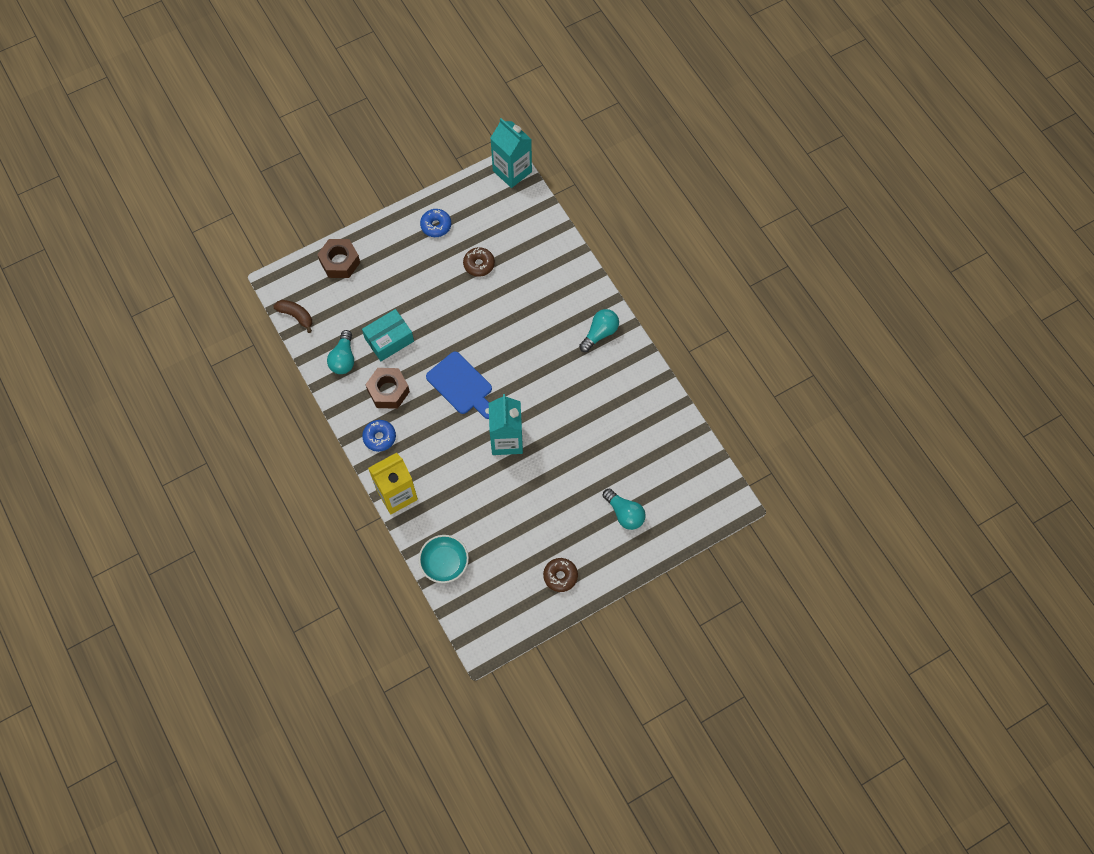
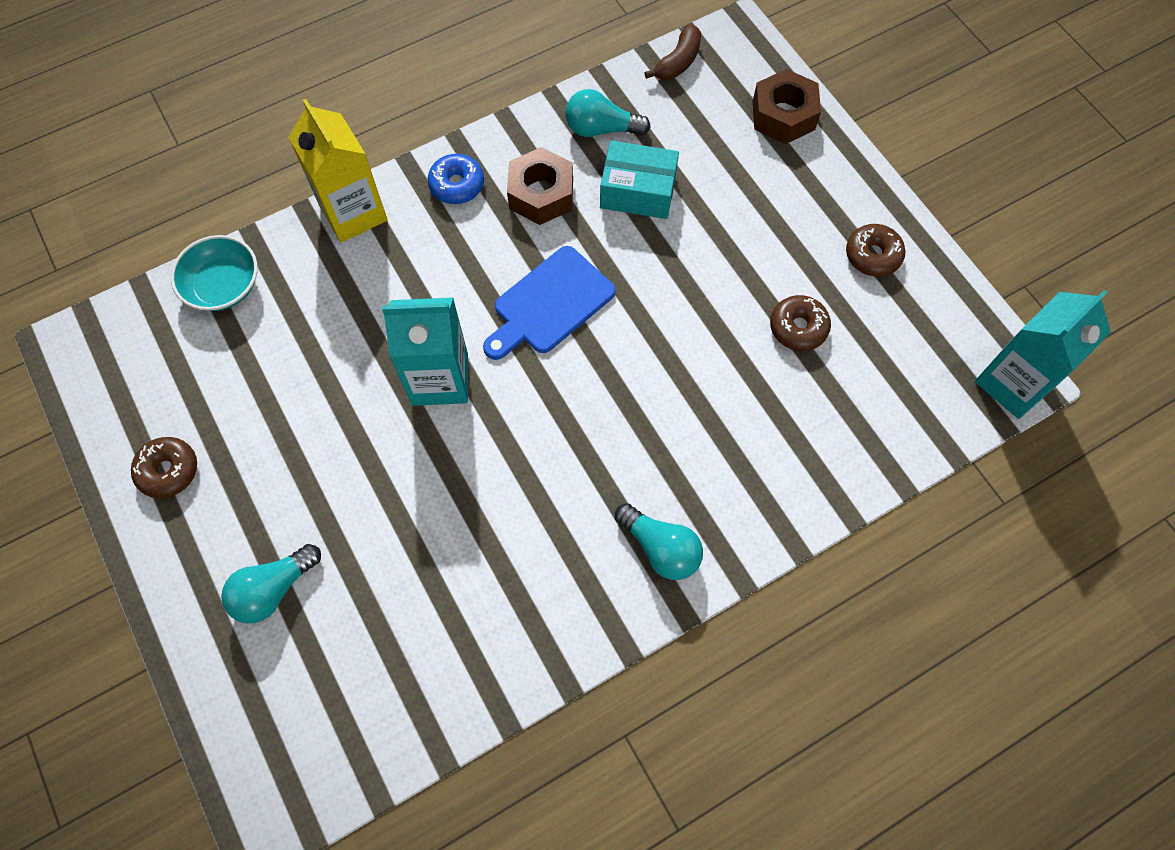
camera: 90 degrees right, 0 degrees up
(389, 340) = (638, 191): turquoise box -> turquoise box turned 45 degrees counterclockwise
(436, 225) = (872, 255): blue donut -> brown donut

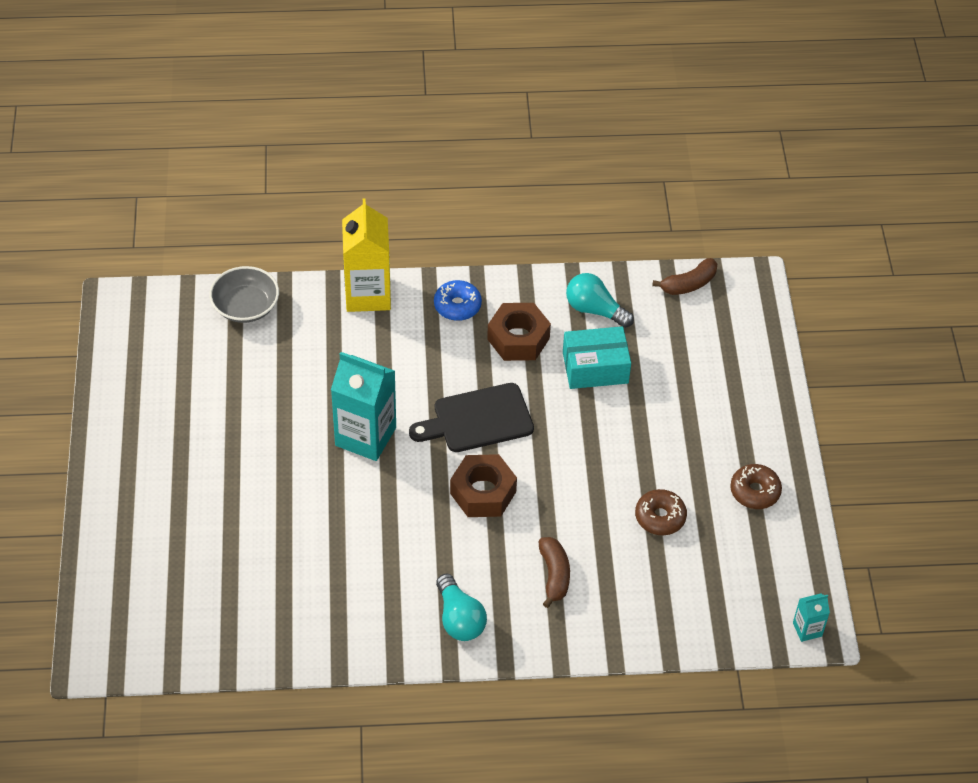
camera: 25 degrees right, 15 degrees down
(168, 470) = (142, 415): brown donut -> none
(223, 285) = (246, 306): turquoise bowl -> grey bowl
(273, 589) = (172, 522): turquoise light bulb -> none
(550, 304) = (478, 419): blue cutting board -> black cutting board
(638, 191) = (595, 368): turquoise box -> turquoise box turned 45 degrees counterclockwise
(730, 446) = (554, 575): none -> brown banana
(783, 115) = (750, 359): brown nut -> brown nut (483, 492)
(1013, 383) = (807, 629): turquoise carton -> turquoise carton, size x0.47

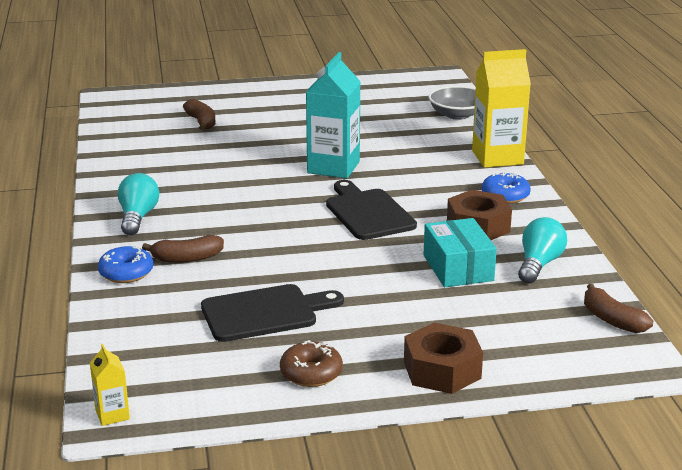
camera: 85 degrees right, 25 degrees down
(209, 555) = (201, 122): none -> brown banana
(459, 618) = (138, 217): turquoise light bulb -> turquoise light bulb turned 120 degrees clockwise
(483, 492) = (281, 220): brown nut -> brown nut (442, 370)
(577, 626) = (126, 273): none -> blue donut
(660, 517) = (265, 313): brown donut -> black cutting board
(807, 629) = (112, 415): turquoise carton -> yellow carton

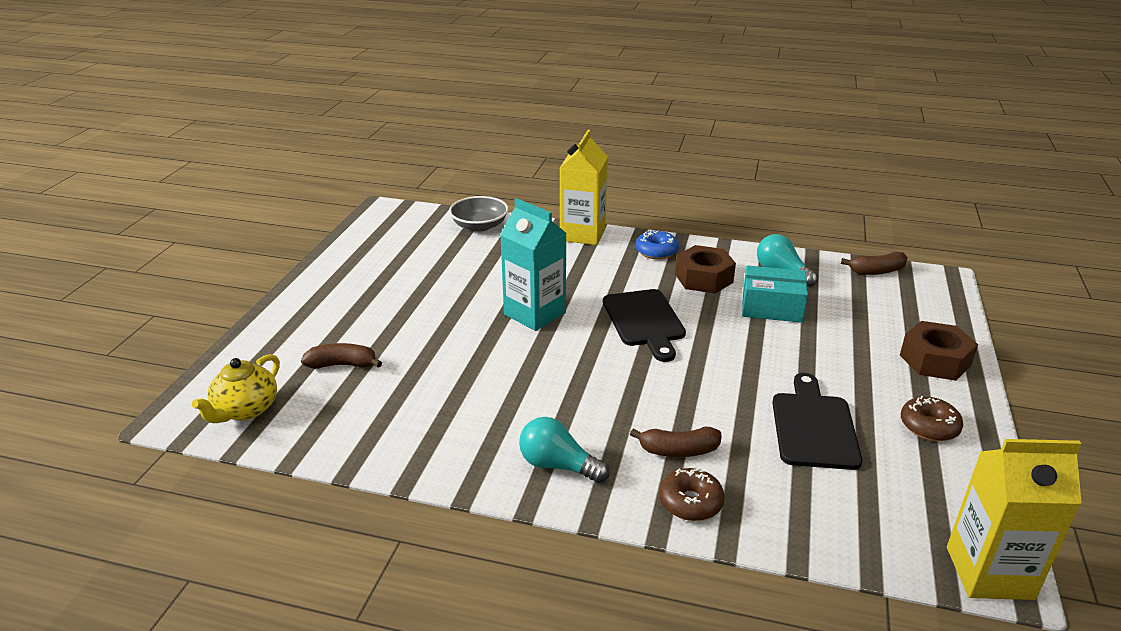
camera: 65 degrees left, 5 degrees up
(112, 415) = (989, 573): yellow carton -> yellow carton, size x2.14
(126, 273) = (690, 502): blue donut -> brown donut
(130, 110) = (245, 410): none -> yellow teapot
(187, 258) = (679, 450): brown banana -> brown banana turned 75 degrees clockwise
(367, 213) = (645, 321): black cutting board -> black cutting board turned 105 degrees counterclockwise

